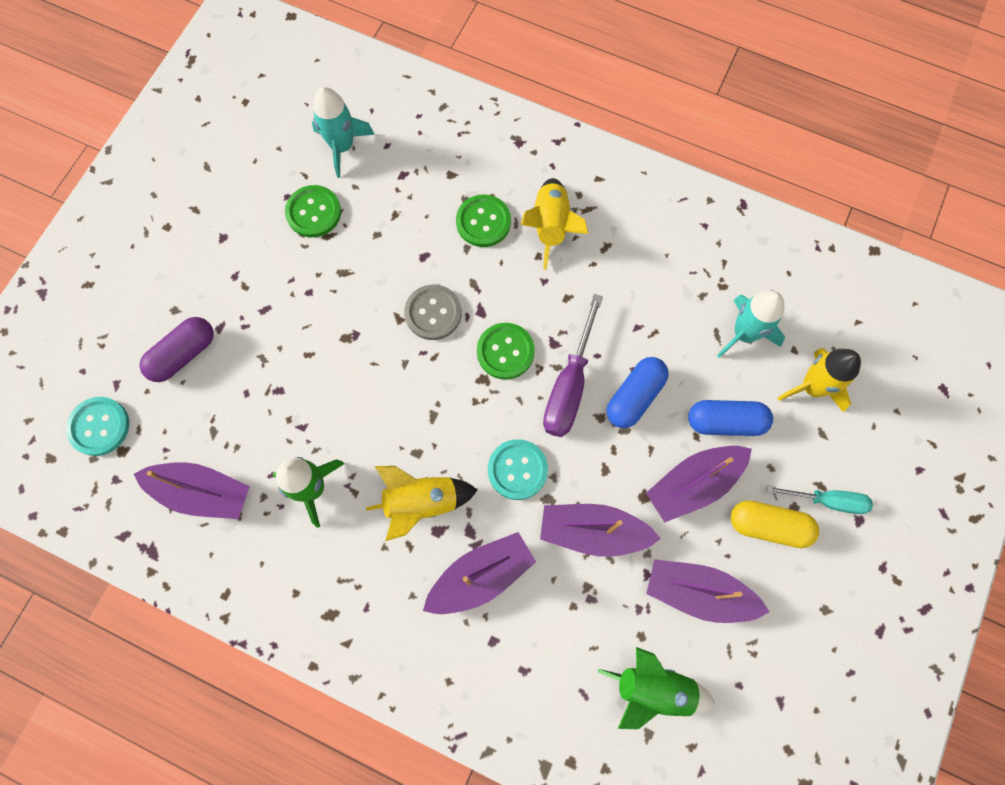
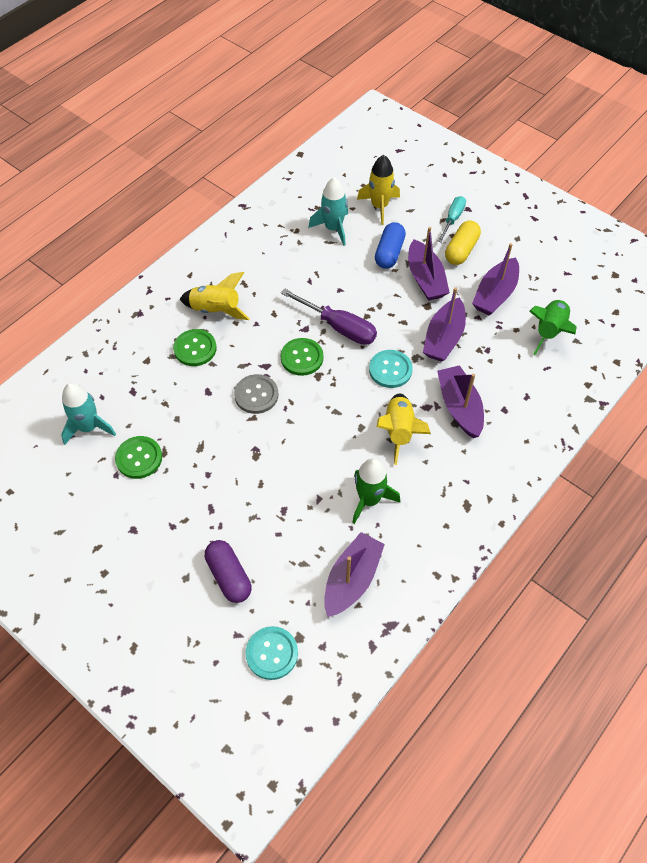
camera: 75 degrees left, 15 degrees down
(634, 397) = (358, 294): blue capsule -> none

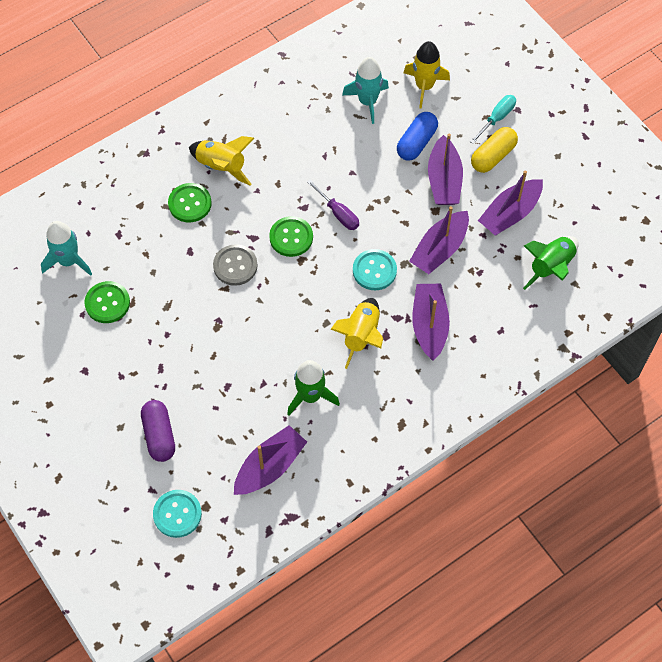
camera: 15 degrees right, 5 degrees up
(339, 327) = (338, 213): purple screwdriver -> purple screwdriver, size x0.64

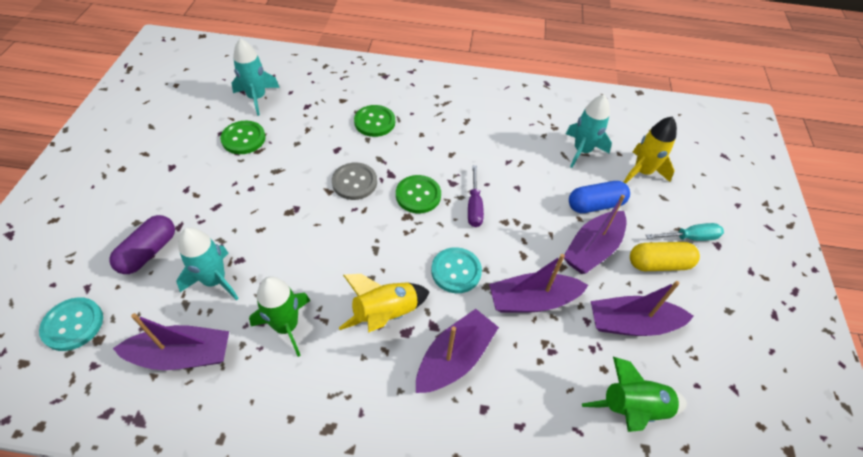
camera: 40 degrees right, 10 degrees down
(221, 167) = (424, 116): yellow rocket -> none
(229, 412) = (215, 280): none -> turquoise rocket

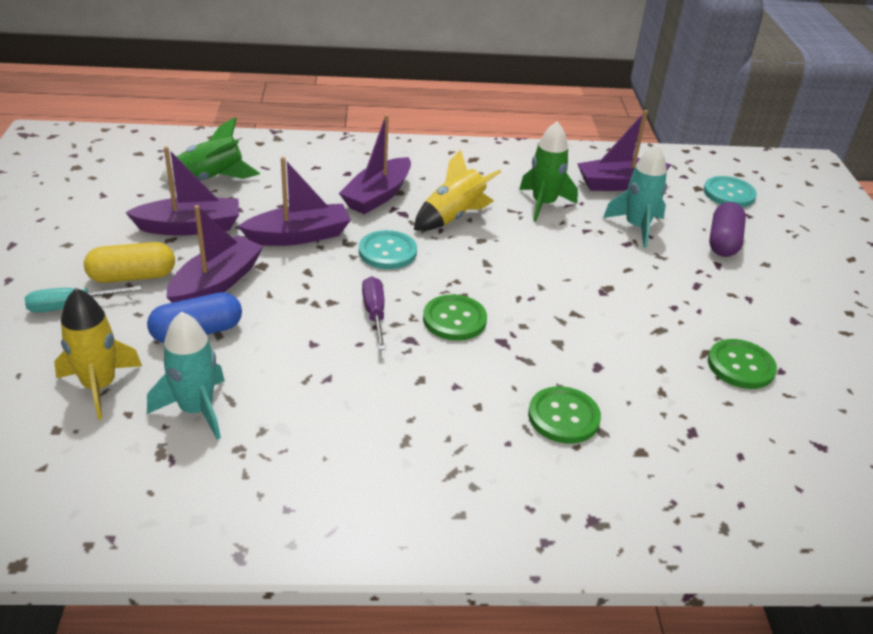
camera: 170 degrees right, 15 degrees down
(257, 98) = (784, 435): turquoise rocket -> none
(354, 182) = (547, 326): grey button -> none

